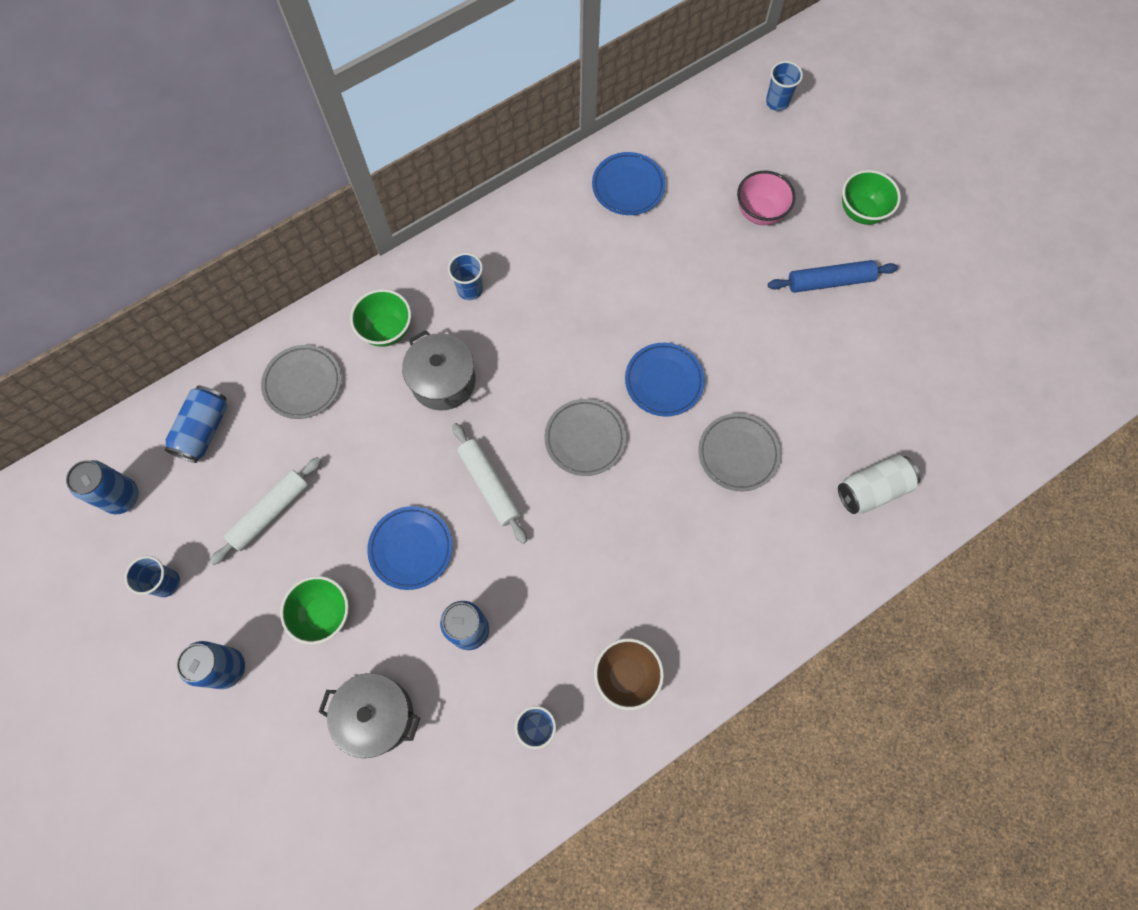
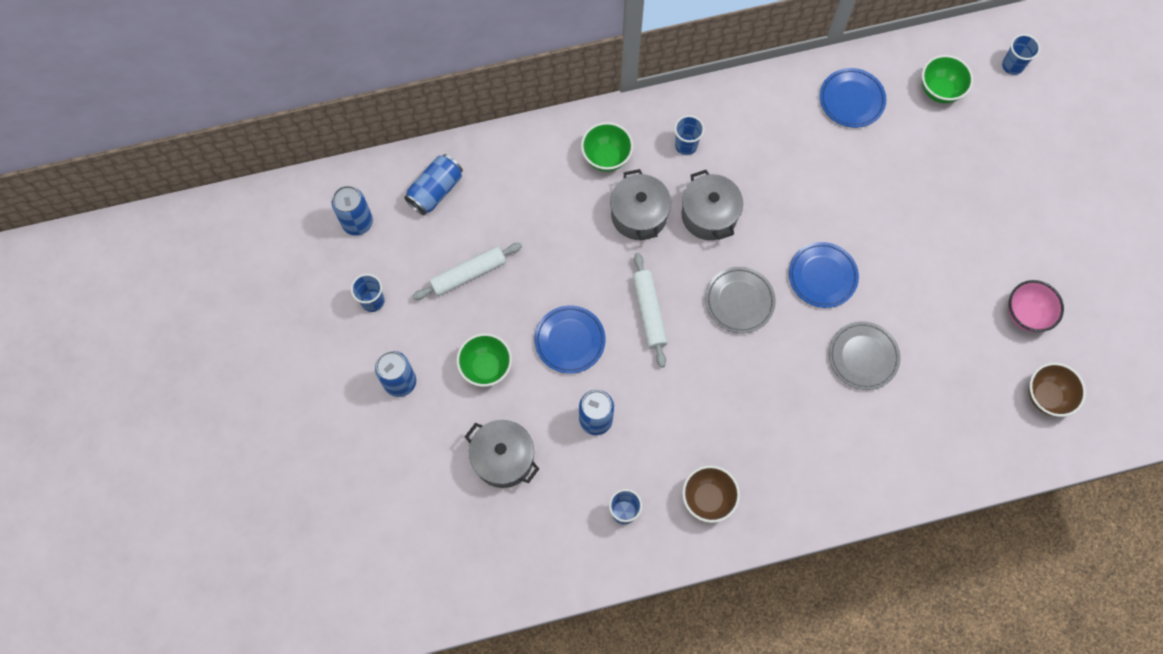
camera: 20 degrees right, 0 degrees up
(303, 383) = (525, 179): grey plate -> none
(520, 356) = (709, 215): none -> grey pot
(759, 213) = (959, 160): pink bowl -> pink bowl (1026, 314)
(829, 281) = (998, 239): blue rolling pin -> none
(861, 212) = (1050, 188): green bowl -> green bowl (939, 90)
(872, 489) = (966, 425): white can -> none
(942, 429) = (1046, 396): none -> brown bowl

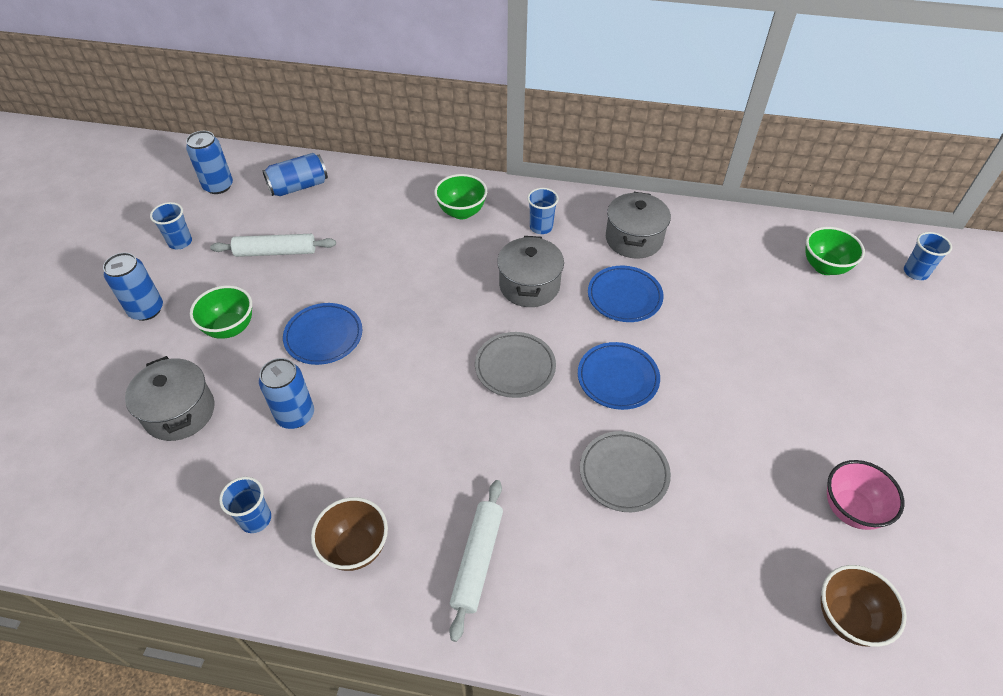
camera: 25 degrees right, 20 degrees down
(639, 215) = (462, 262): grey pot -> grey pot (634, 239)
(649, 312) = (417, 342): white rolling pin -> white rolling pin (477, 560)
(851, 100) = (726, 245): blue plate -> blue plate (624, 297)

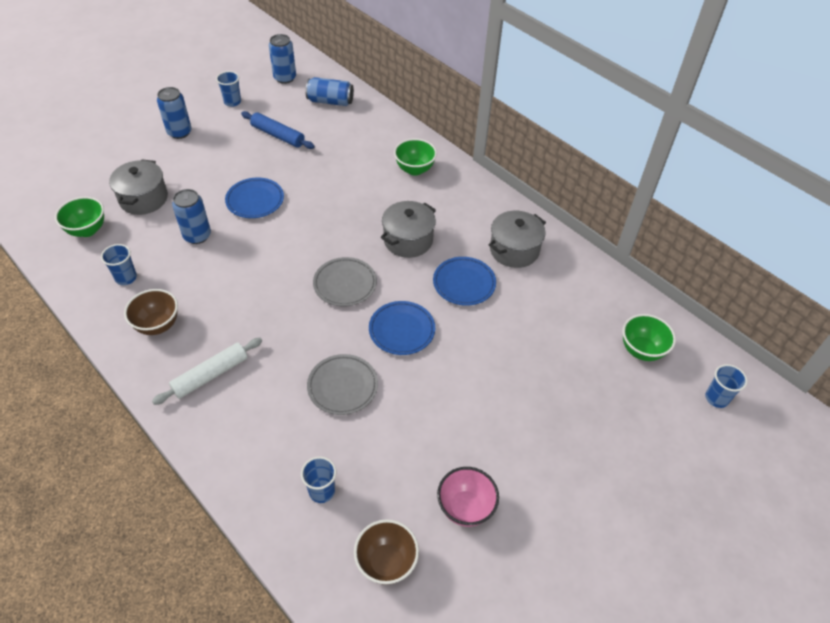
camera: 35 degrees right, 0 degrees up
(230, 328) = (211, 167): green bowl -> green bowl (87, 230)
(276, 252) = (278, 135): white rolling pin -> blue rolling pin
(541, 227) = (457, 207): blue cup -> blue cup (322, 491)

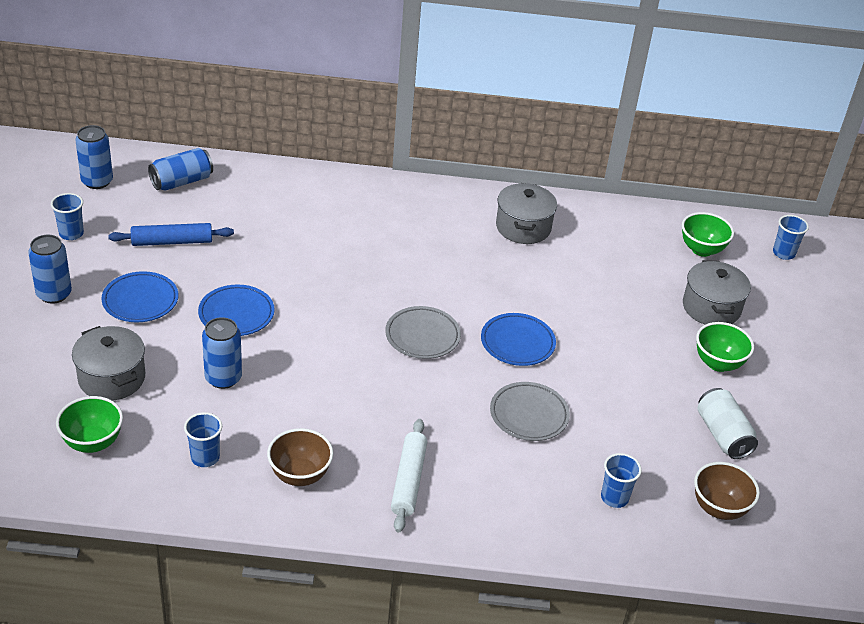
camera: 45 degrees left, 10 degrees down
(408, 240) = (427, 268): grey pot -> grey pot (711, 308)
(414, 169) = (352, 204): green bowl -> green bowl (718, 363)
(464, 283) = (518, 277): blue plate -> blue plate (140, 300)
(465, 508) = (723, 435): pink bowl -> white can

